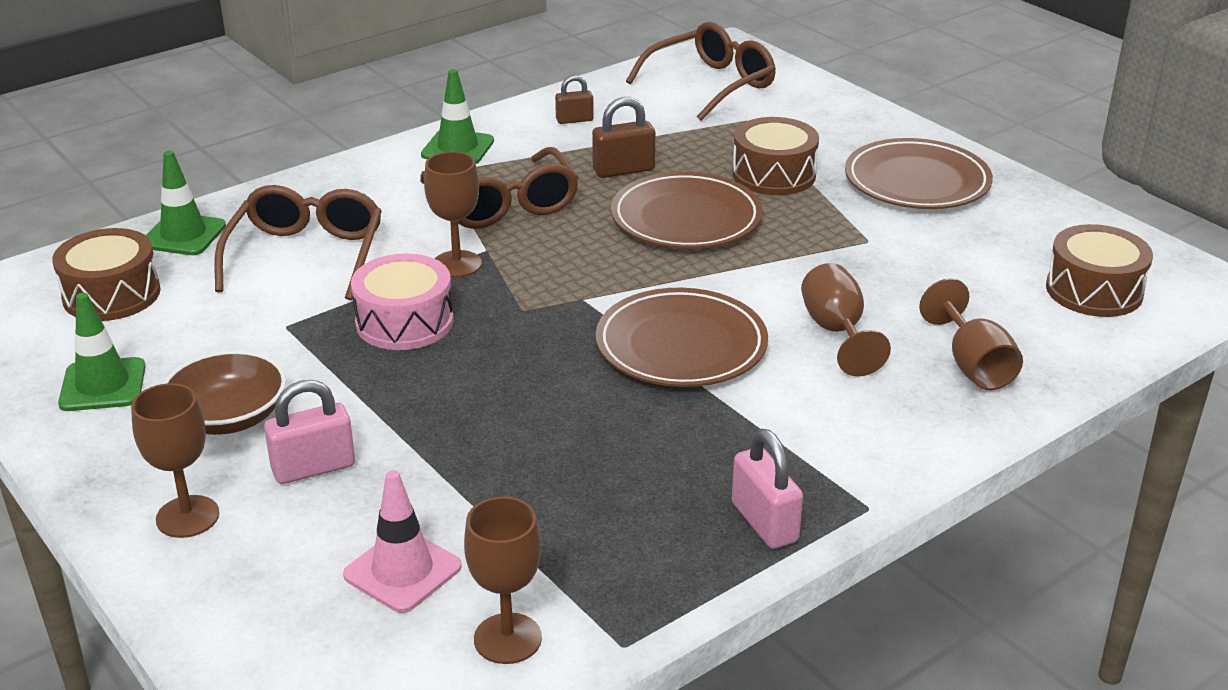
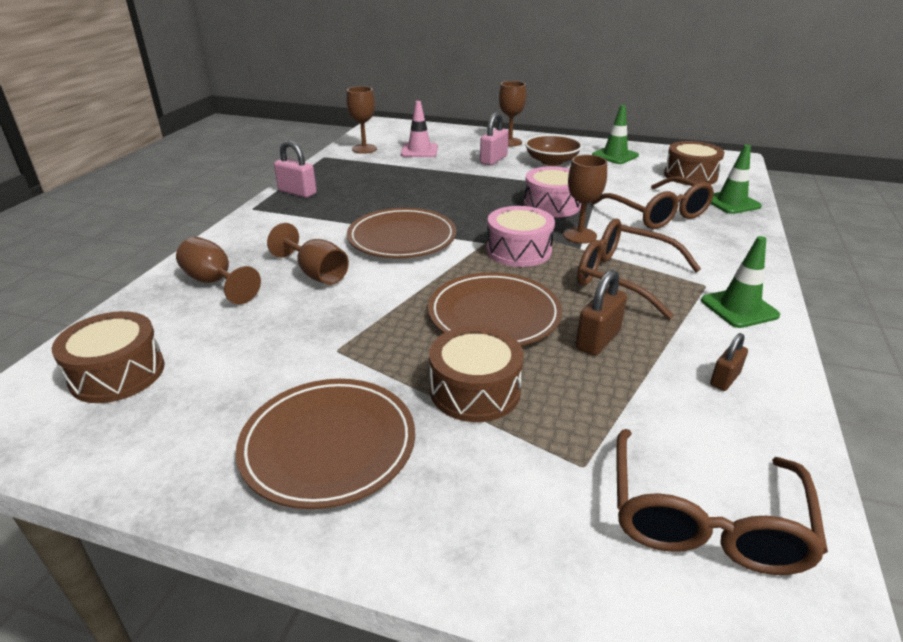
camera: 145 degrees right, 0 degrees up
(560, 272) = (518, 250): none -> pink drum

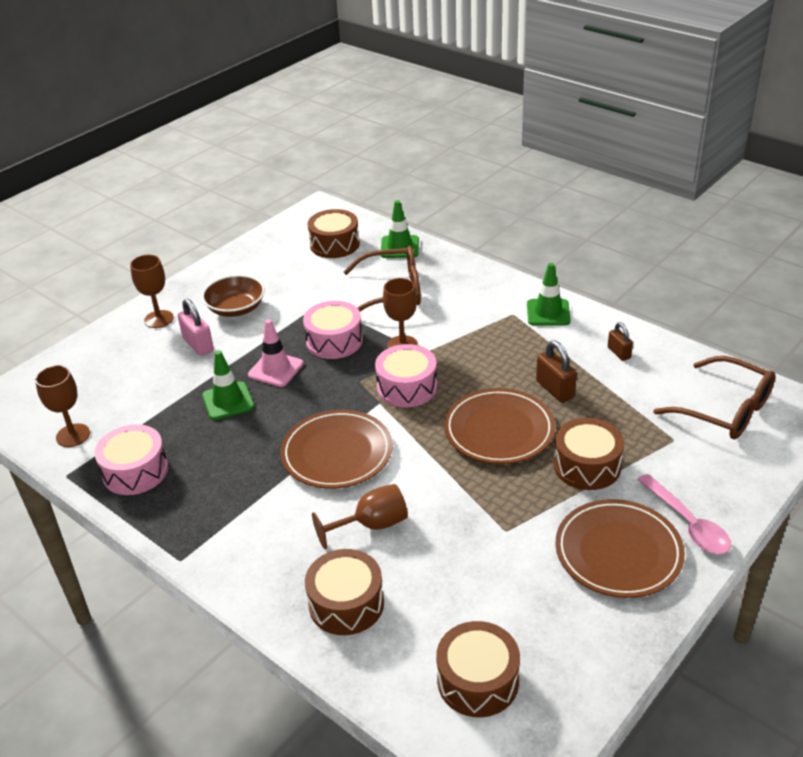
camera: 65 degrees left, 5 degrees up
(215, 282) = (346, 603): brown goblet -> brown drum
(297, 192) = (163, 515): pink padlock -> none
(338, 174) = (135, 471): none -> pink drum
(409, 510) = (688, 523): none -> pink spoon
(419, 150) = (121, 391): pink traffic cone -> pink traffic cone (276, 369)
(615, 155) = (256, 266): green traffic cone -> green traffic cone (228, 401)
(623, 277) = (481, 347): brown glasses -> none

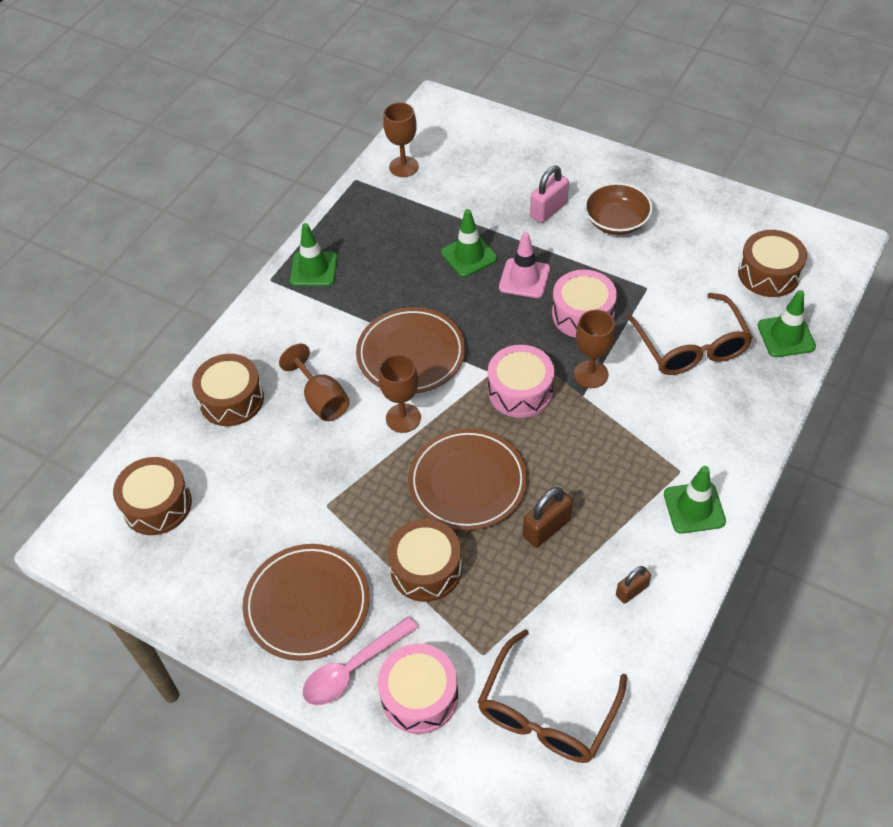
camera: 80 degrees right, 15 degrees up
(135, 471) = (366, 220): pink drum -> pink drum (419, 696)
(159, 319) = (581, 169): brown goblet -> brown goblet (403, 418)
(184, 520) = (314, 269): none -> green traffic cone

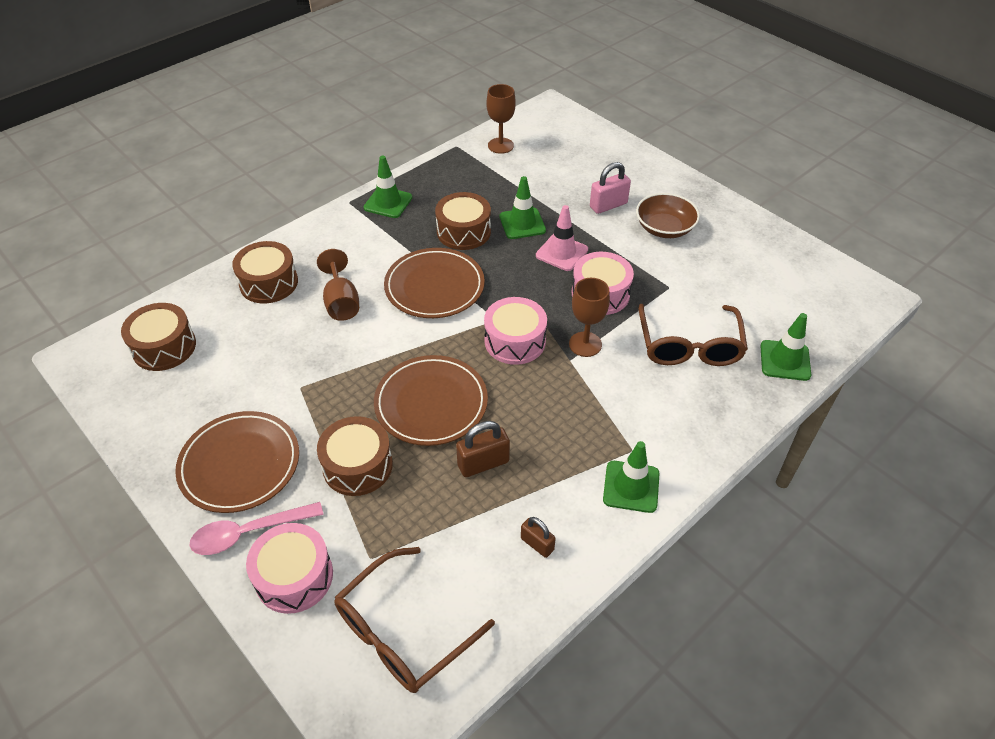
camera: 15 degrees right, 5 degrees down
(403, 418) = (402, 335): brown goblet -> none
(632, 590) = (537, 544): brown padlock -> brown padlock turned 60 degrees clockwise
(768, 274) = (789, 304): brown drum -> brown drum (463, 231)

